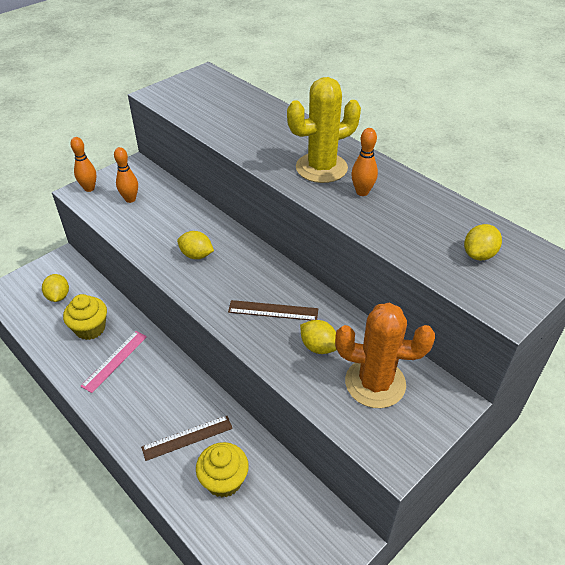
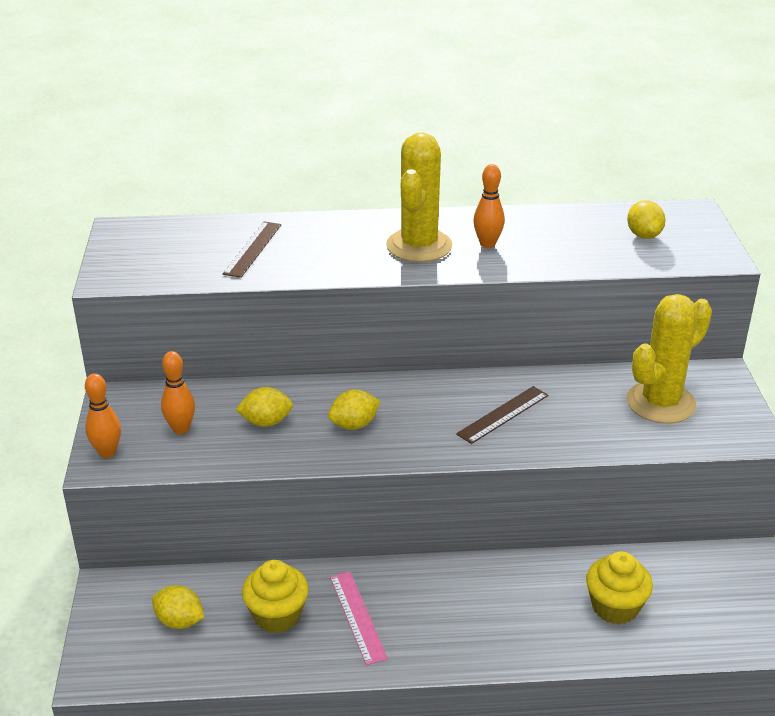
camera: 50 degrees left, 10 degrees down
(187, 438) = (535, 608): brown ruler -> brown ruler (253, 249)
(318, 347) = (582, 411): yellow lemon -> yellow lemon (266, 422)
(375, 383) = (660, 403): orange cactus -> yellow cactus

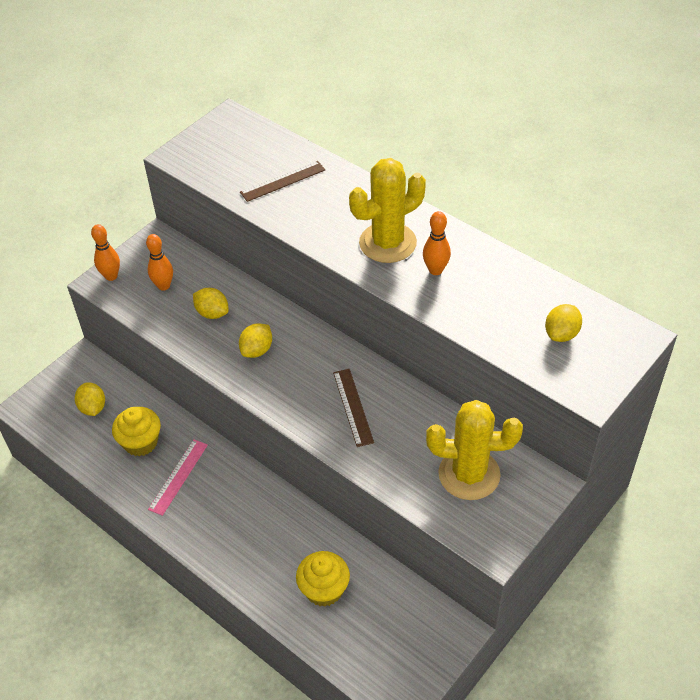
camera: 45 degrees right, 15 degrees up
(354, 425) = (257, 350): yellow lemon -> yellow lemon turned 75 degrees counterclockwise
(503, 414) = (353, 407): brown ruler -> brown ruler turned 75 degrees clockwise

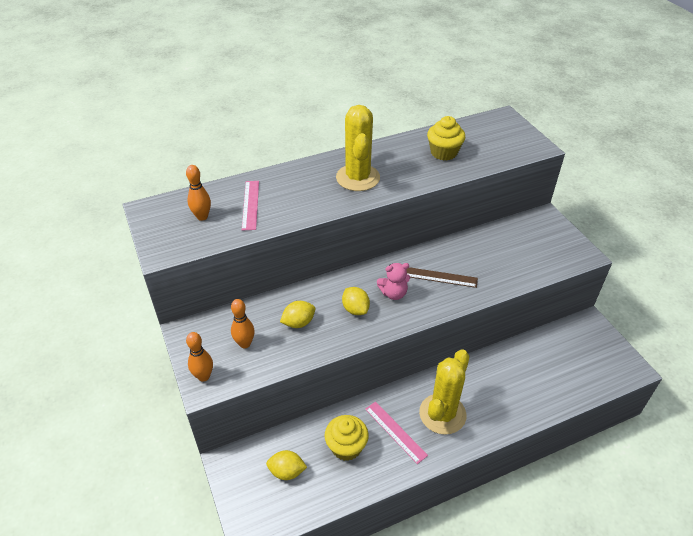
camera: 65 degrees left, 5 degrees down
(283, 181) = (250, 205): brown ruler -> pink ruler
(300, 373) = (393, 293): none -> pink teddy bear
(324, 589) = (535, 377): yellow cupcake -> yellow cupcake (443, 153)
(435, 270) = (399, 167): orange bowling pin -> orange bowling pin (202, 217)
(469, 474) = (524, 245): yellow cactus -> yellow cactus (442, 414)
(561, 334) = (486, 140): yellow lemon -> none

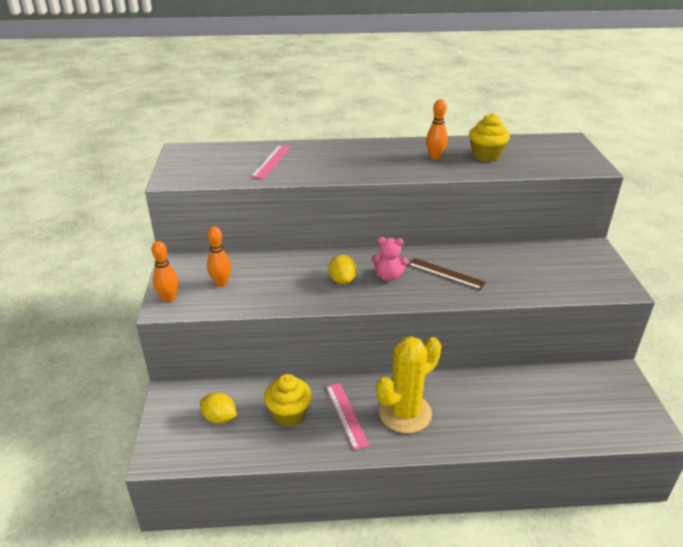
camera: 20 degrees right, 10 degrees down
(202, 217) = (223, 162): orange bowling pin -> orange bowling pin (435, 157)
(298, 323) = (281, 278): yellow lemon -> none
(358, 178) = (385, 160): yellow cactus -> none

